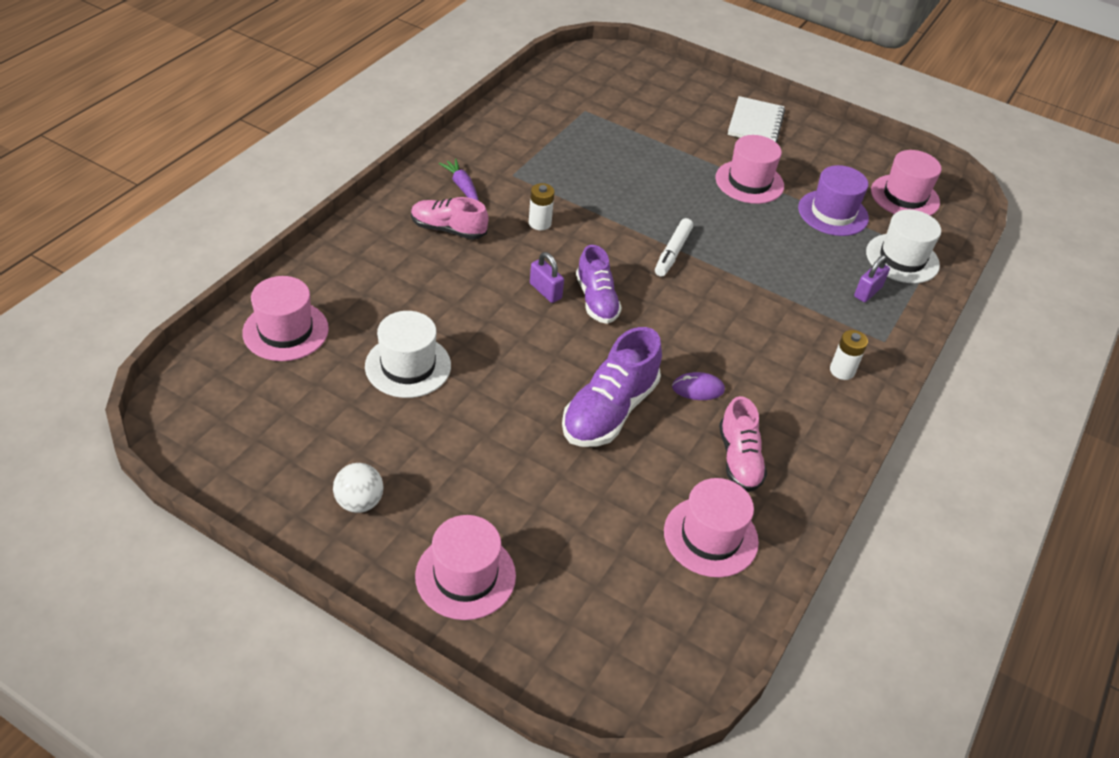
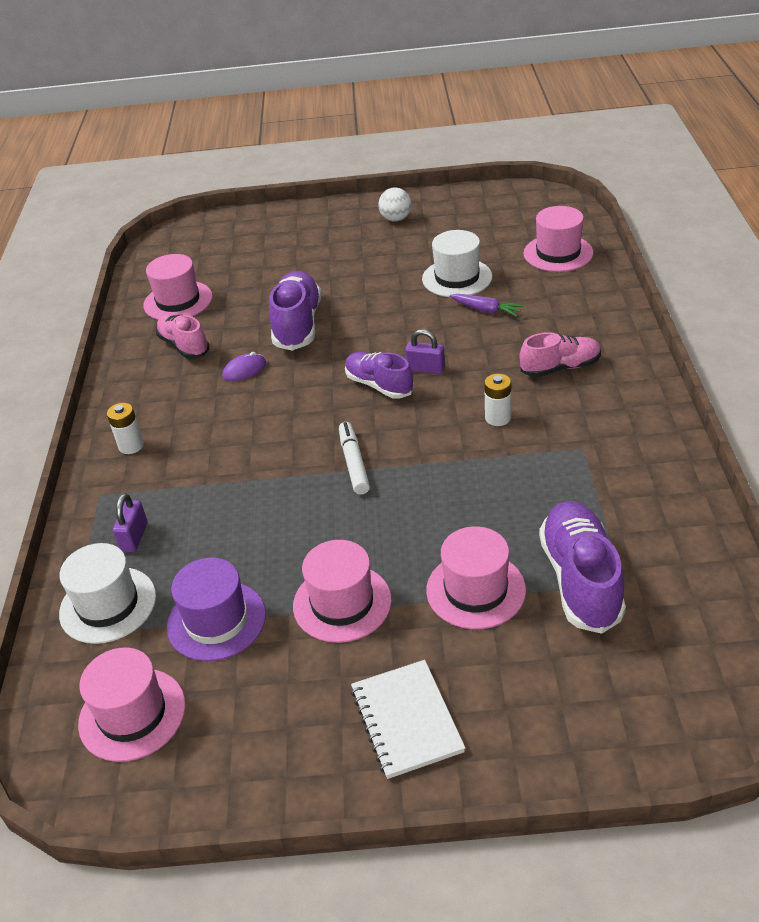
camera: 155 degrees right, 5 degrees down
(462, 186) = (605, 408): purple carrot -> purple carrot (486, 310)
(465, 576) = (305, 224): pink hat -> pink hat (475, 590)
(605, 122) = (580, 579): none -> purple shoe

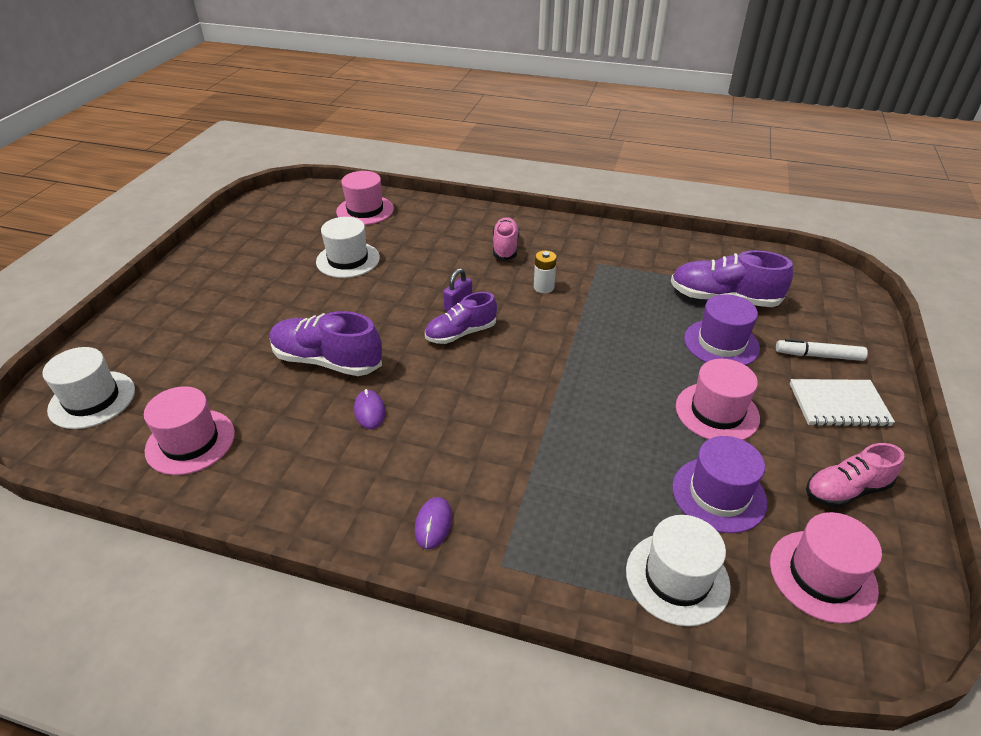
camera: 75 degrees left, 0 degrees up
(131, 446) = (433, 524): white battery -> purple mouse
(134, 537) = (585, 541): purple padlock -> none
(184, 345) = (285, 450): pink shoe -> pink shoe (846, 490)
(204, 243) = (92, 399): none -> white hat
(354, 463) = (554, 370): white marker -> white marker (818, 356)
(396, 219) = (219, 267): white ball -> none
(475, 590) = (721, 343): pink hat -> purple hat
(486, 310) = (407, 258): purple carrot -> none

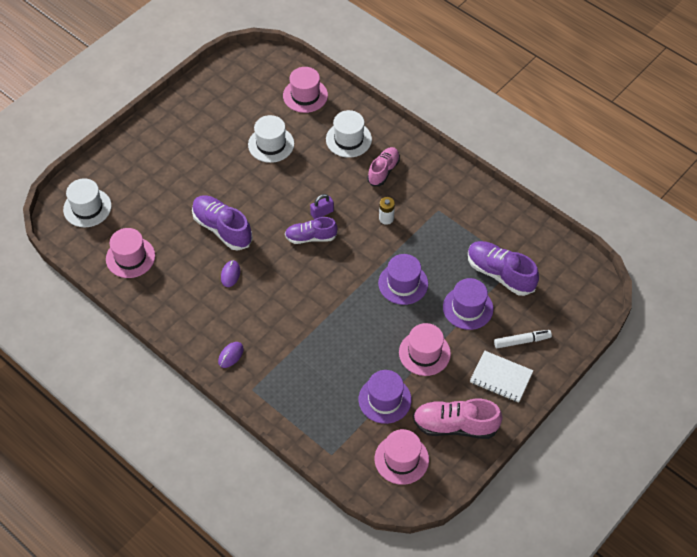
camera: 25 degrees right, 15 degrees up
(619, 344) = (403, 283): none -> purple hat
(677, 578) = (330, 430): white hat -> white hat (348, 139)
(818, 356) = (522, 341): white marker -> white marker turned 135 degrees clockwise
(846, 490) = (455, 425): pink shoe -> pink shoe, size x1.51

